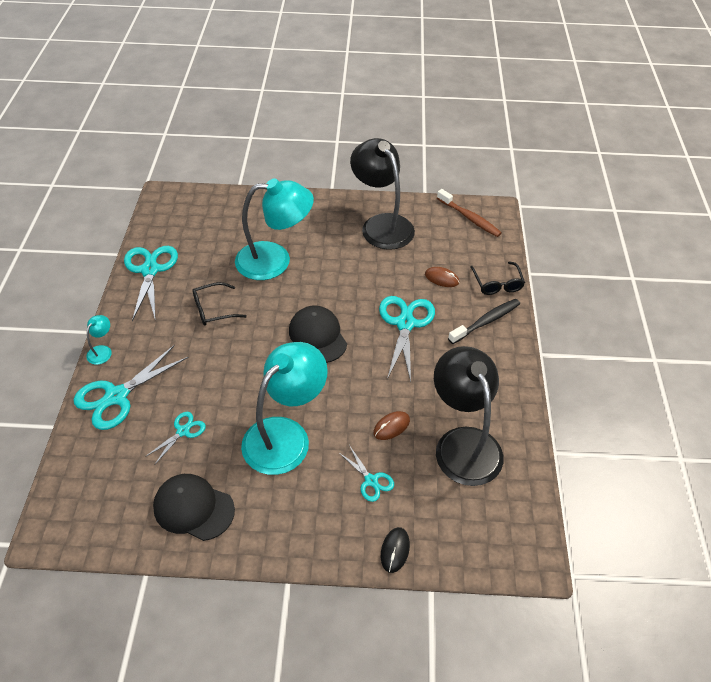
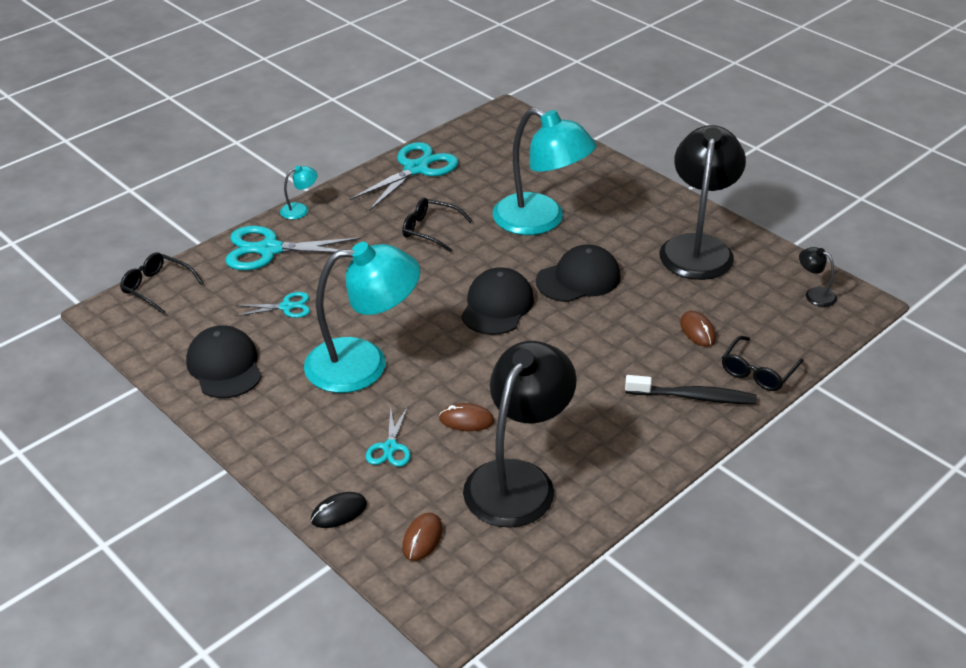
camera: 45 degrees right, 10 degrees down
(64, 485) = (157, 288): none -> black glasses
(342, 286) = (578, 279): none -> black cap
(405, 323) = (600, 347): turquoise scissors -> none
(460, 525) = (422, 538): none -> brown mouse
(469, 218) = (814, 294): brown toothbrush -> black lamp

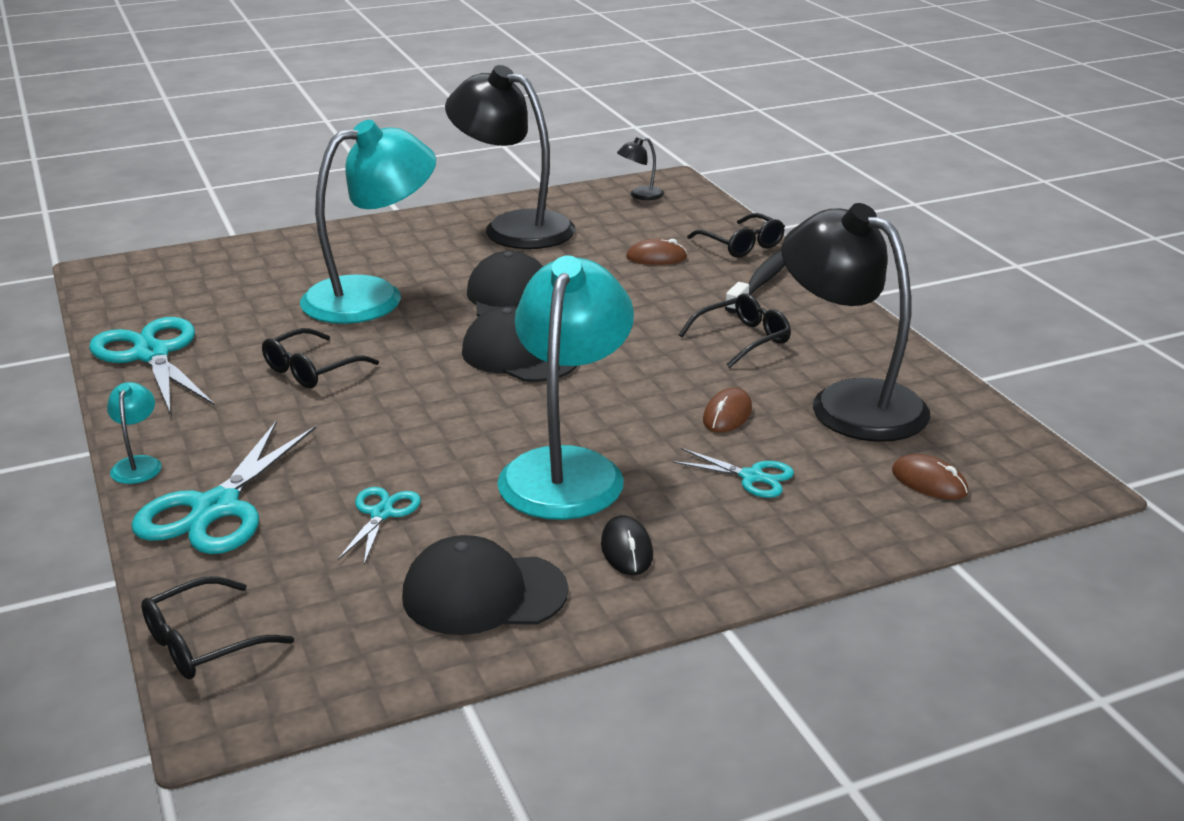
camera: 70 degrees left, 10 degrees down
(339, 512) = (861, 536): black mouse -> black mouse (626, 549)
(584, 405) = (742, 339): none -> black glasses

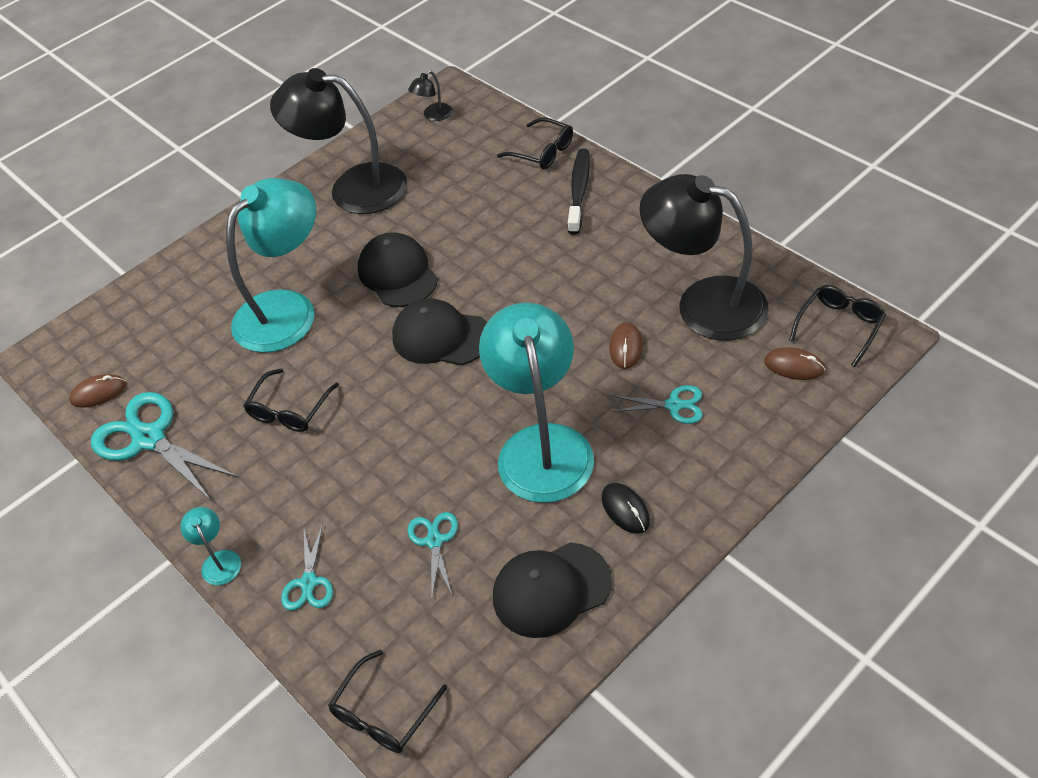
camera: 15 degrees left, 20 degrees up
(216, 508) = (309, 583): turquoise scissors -> turquoise scissors, size x0.53
(656, 257) = (485, 188): brown mouse -> brown mouse (98, 393)
(742, 339) = (596, 261): black glasses -> black glasses (839, 327)

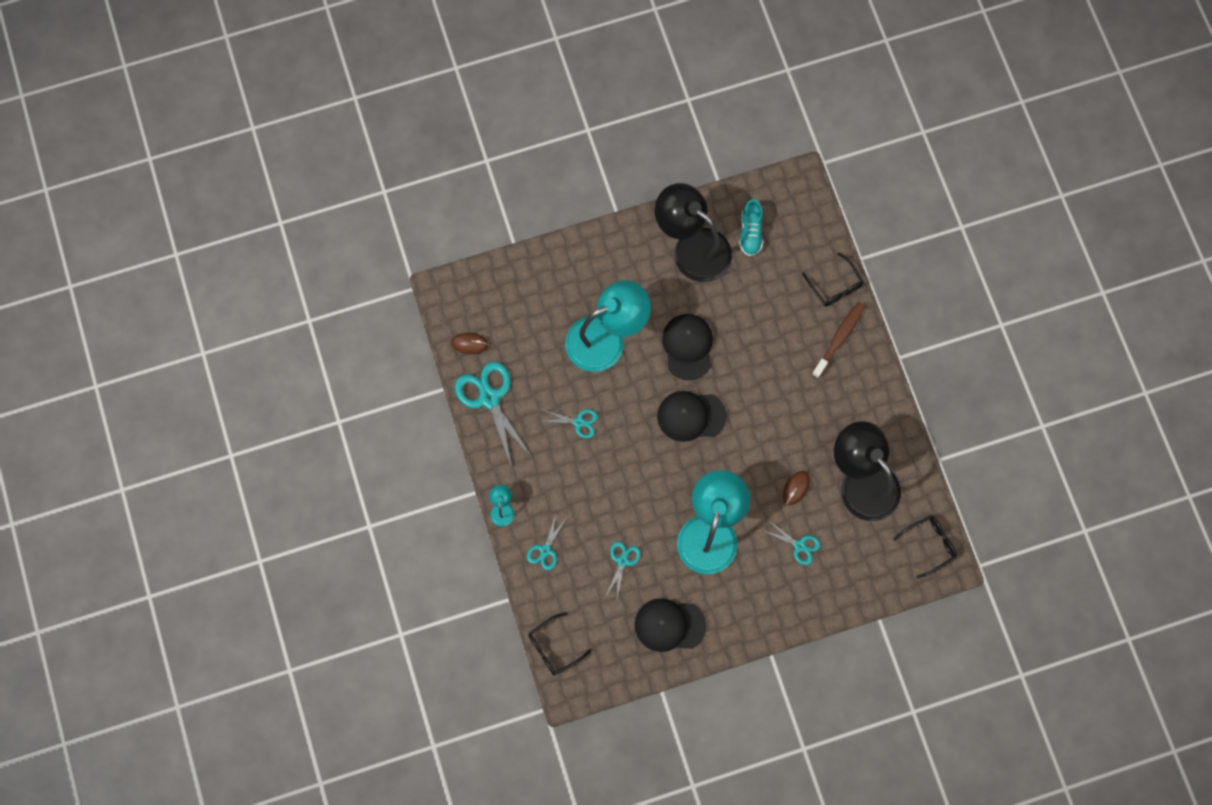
camera: 20 degrees right, 25 degrees up
(290, 409) = (579, 422): black glasses -> turquoise scissors
(416, 150) = (750, 233): none -> turquoise shoe
(433, 116) = (778, 203): black lamp -> none
(441, 337) = (691, 416): black cap -> black cap turned 45 degrees counterclockwise
(579, 190) = (839, 338): black toothbrush -> brown toothbrush
(625, 509) = (734, 599): black mouse -> none
(794, 366) = (884, 557): brown mouse -> none

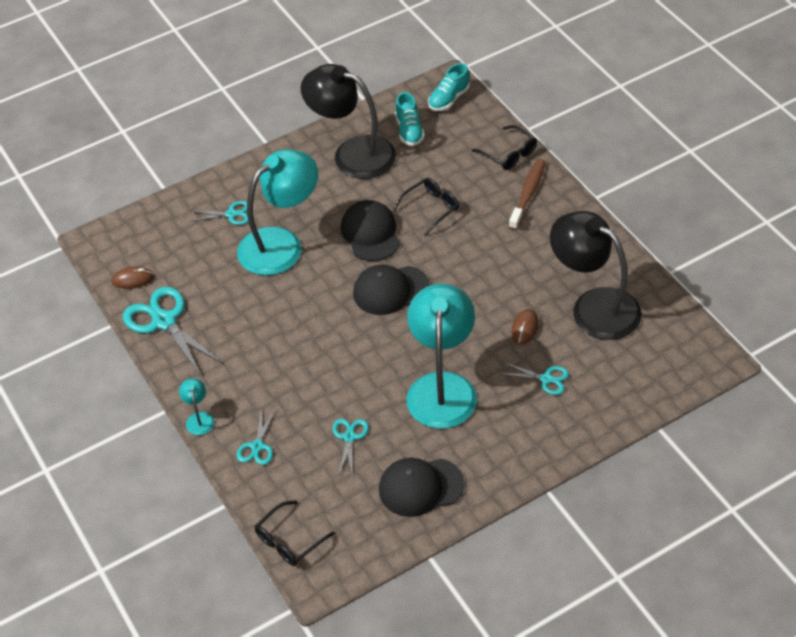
camera: 10 degrees left, 25 degrees down
(579, 422) = (268, 322): turquoise scissors -> turquoise scissors (231, 214)
(797, 202) = (449, 99): none -> turquoise shoe
(929, 545) = (688, 347): black glasses -> black glasses (430, 208)

